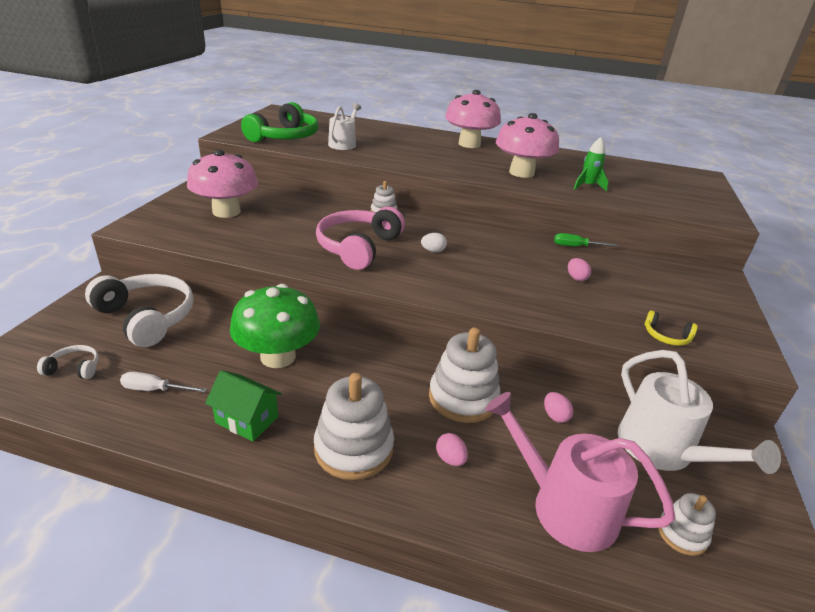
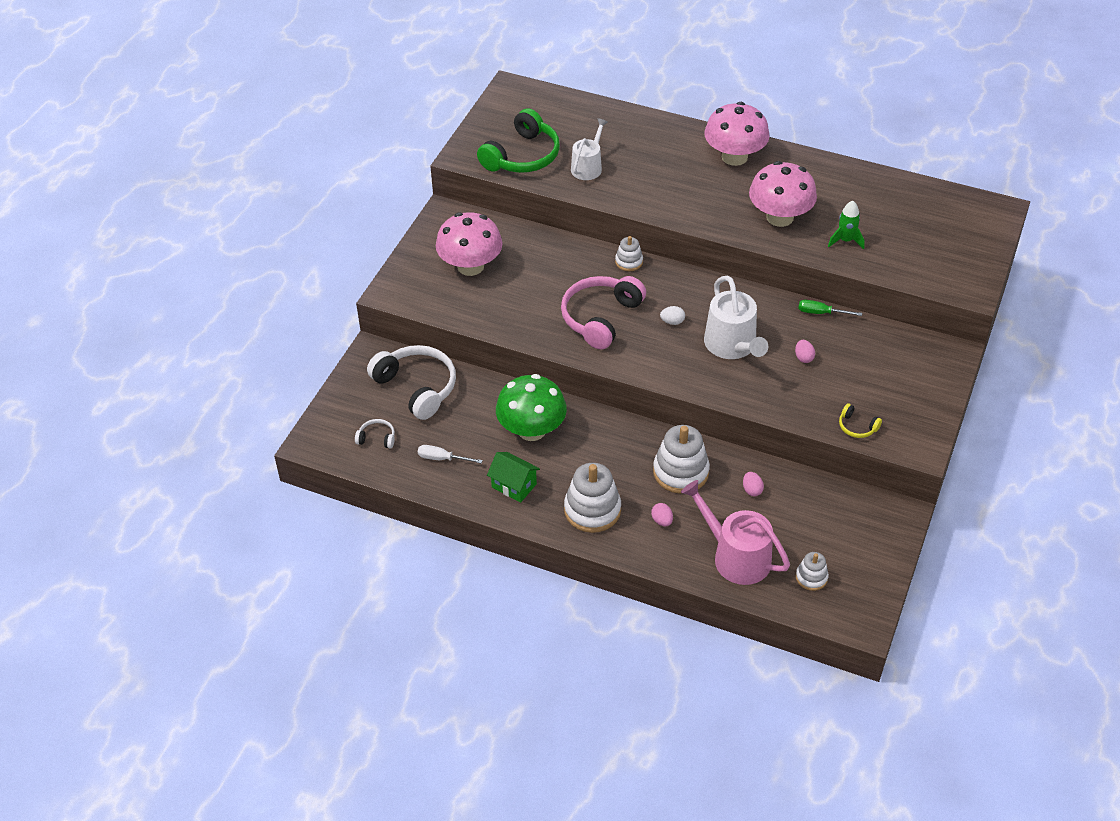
camera: 10 degrees right, 15 degrees up
(662, 450) = (827, 520): white watering can -> white watering can (732, 345)

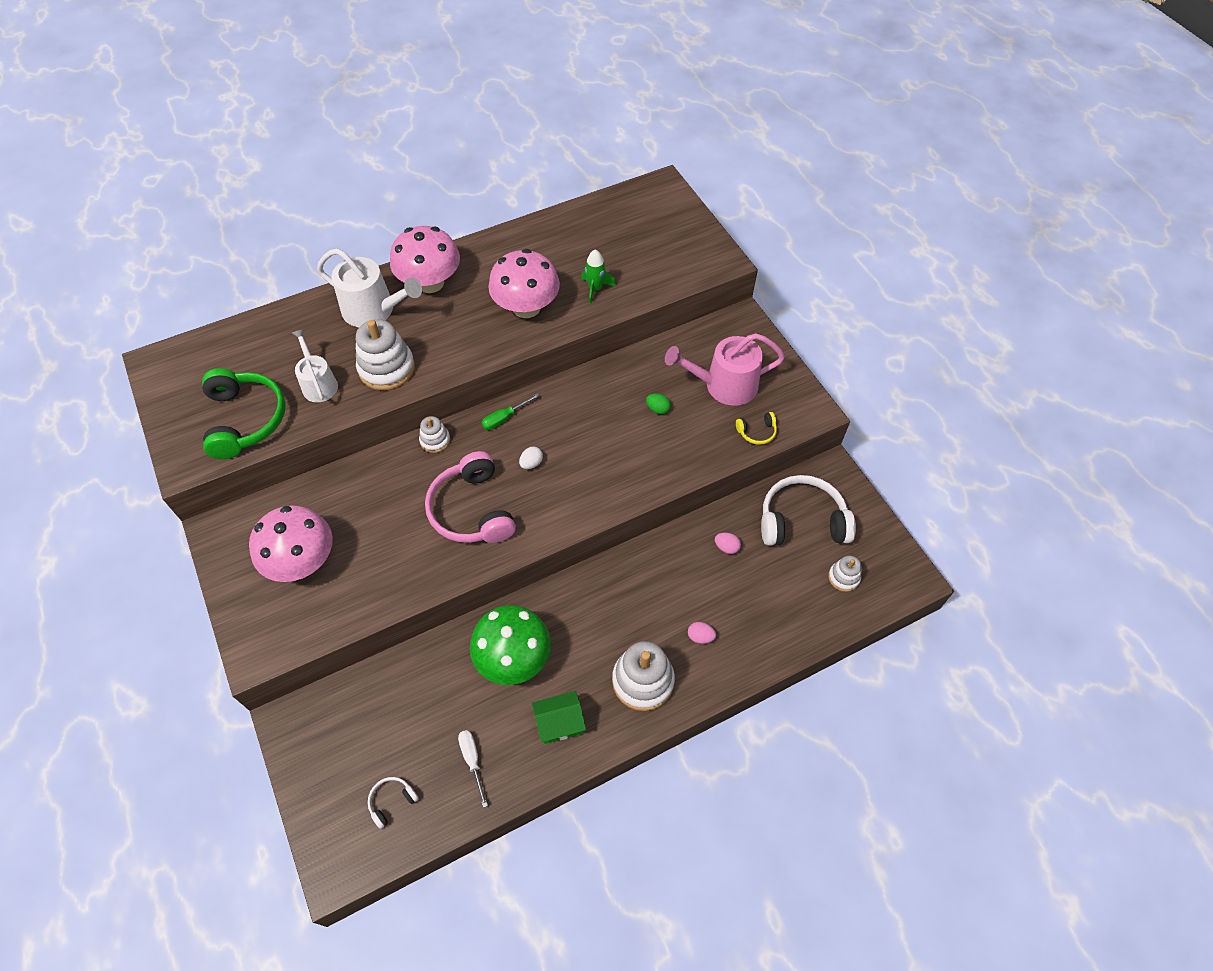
camera: 50 degrees left, 10 degrees up
(416, 387) = (370, 716): white headphones -> white headphones (802, 521)
(442, 458) = (472, 761): white screwdriver -> white screwdriver turned 105 degrees clockwise
(680, 472) = (664, 582): white stacking toy -> white stacking toy (386, 368)
(732, 345) = (598, 444): white watering can -> white watering can (374, 310)
(736, 556) = (781, 612): pink watering can -> pink watering can (724, 385)
(803, 357) = (657, 409): pink egg -> green egg
(821, 313) = (625, 362): green screwdriver -> green screwdriver (504, 418)

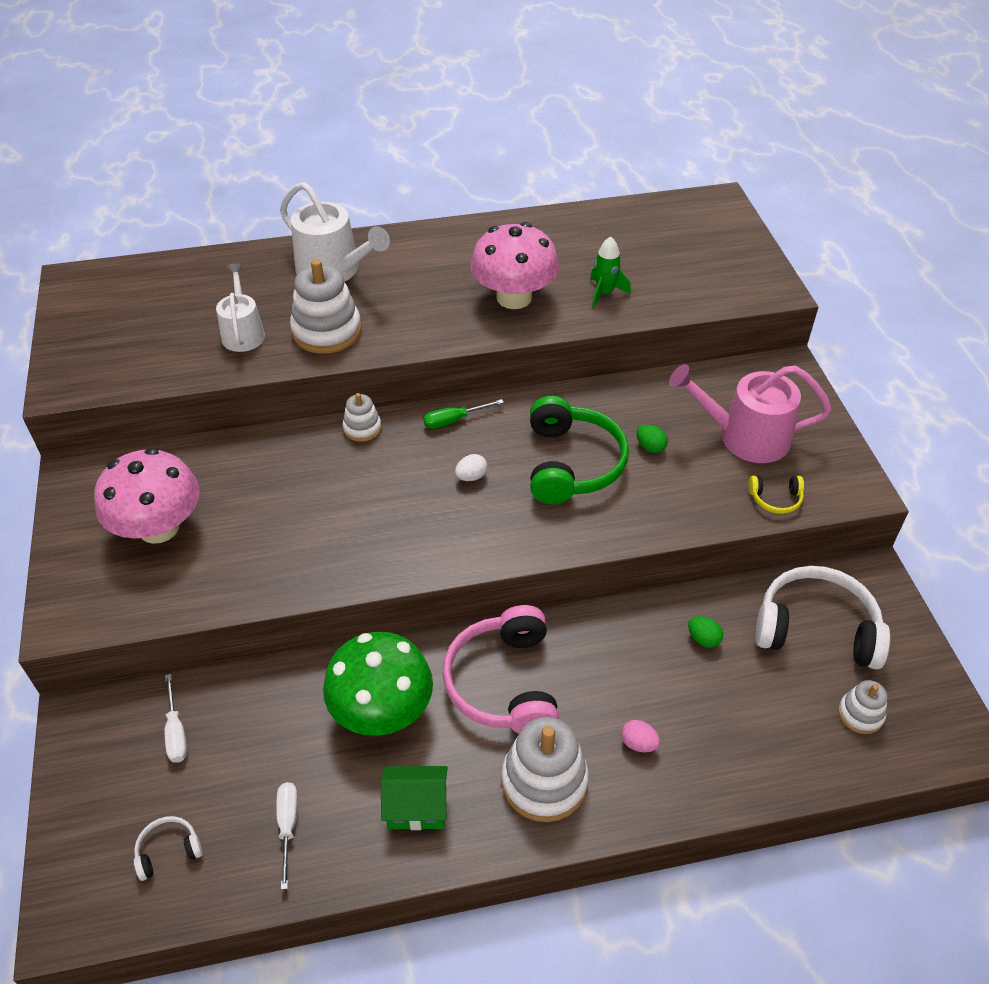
camera: 15 degrees right, 10 degrees down
(245, 420) = (146, 354): green headphones -> green headphones (571, 463)
(366, 713) = (176, 732): none -> white screwdriver
(430, 282) = (408, 254): pink mushroom -> none
(472, 510) = (381, 514): pink headphones -> pink headphones (504, 683)
(726, 547) = (703, 639): pink egg -> green egg

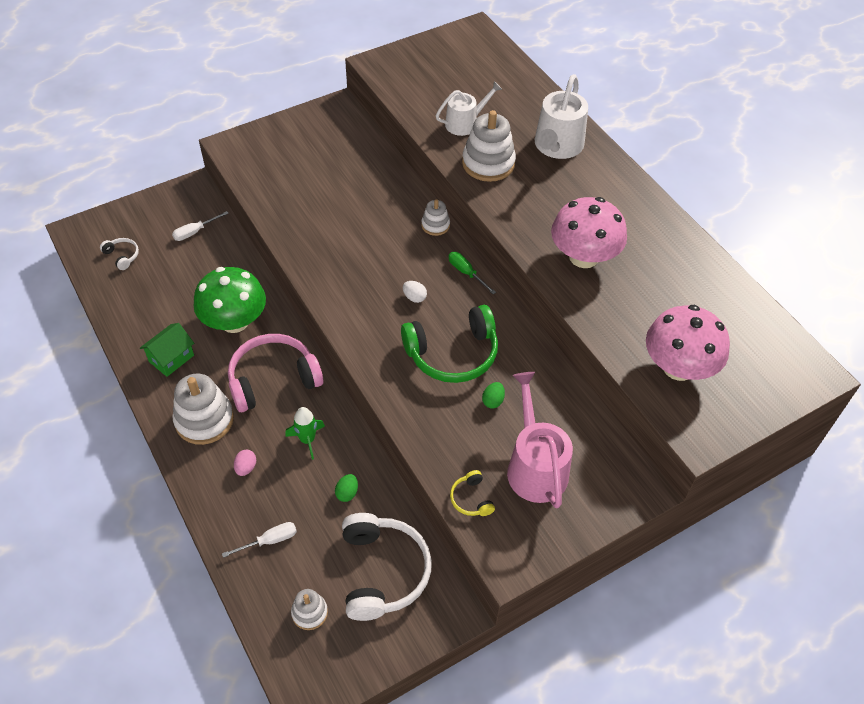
camera: 70 degrees right, 5 degrees up
(159, 527) = (309, 158): pink mushroom -> pink mushroom (678, 367)
(288, 826) = (147, 302): white screwdriver -> white screwdriver (269, 541)
(416, 808) = (171, 358): green house -> green house turned 60 degrees clockwise
(605, 293) = (623, 313): green rocket -> green rocket (307, 440)

